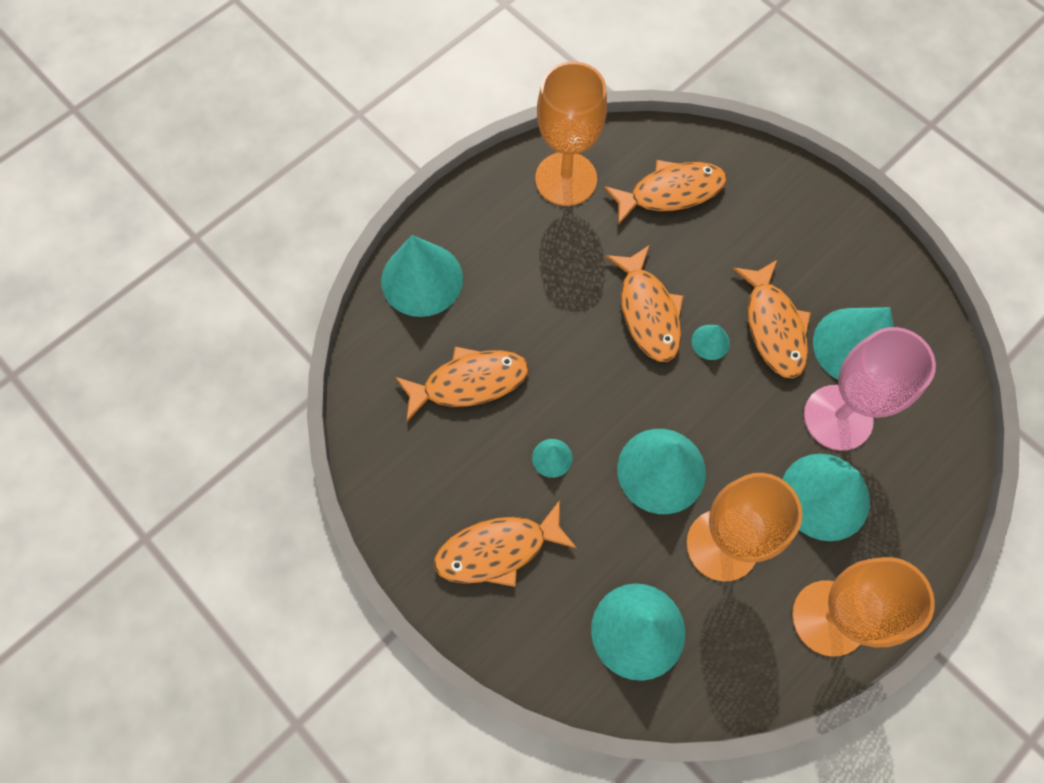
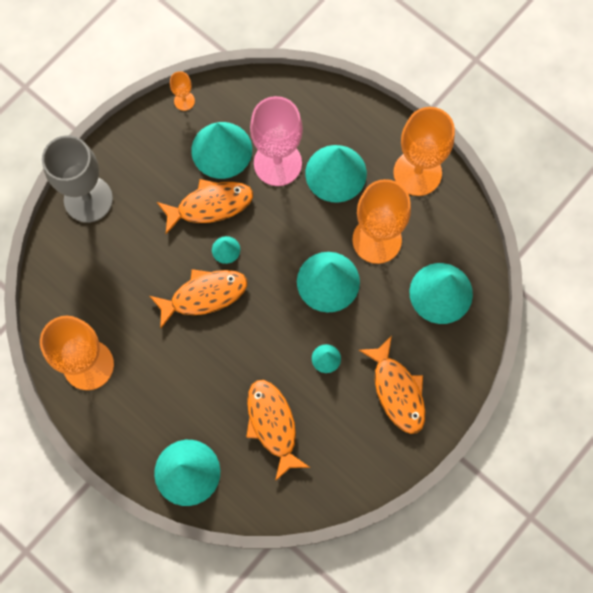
camera: 95 degrees left, 5 degrees up
(670, 192) = (98, 282): orange fish -> none
(780, 186) = (88, 199): none -> grey goblet
(925, 303) = (184, 101): none -> orange goblet

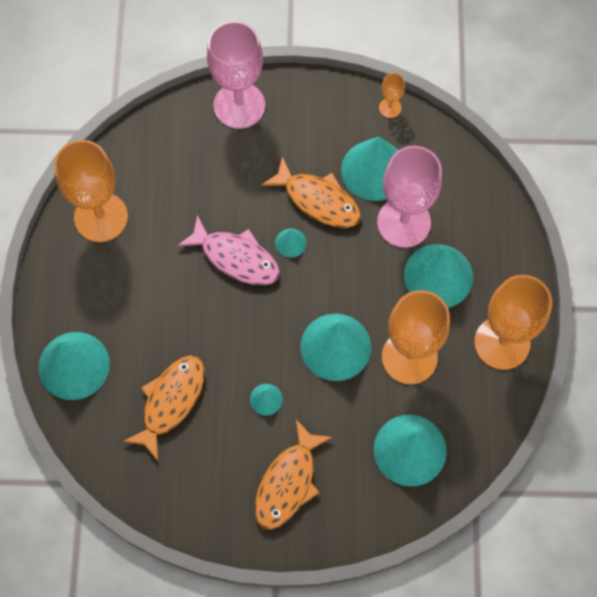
camera: 50 degrees right, 5 degrees down
(88, 199) = (239, 105): grey goblet -> pink goblet
(204, 295) = (236, 257): orange fish -> pink fish

